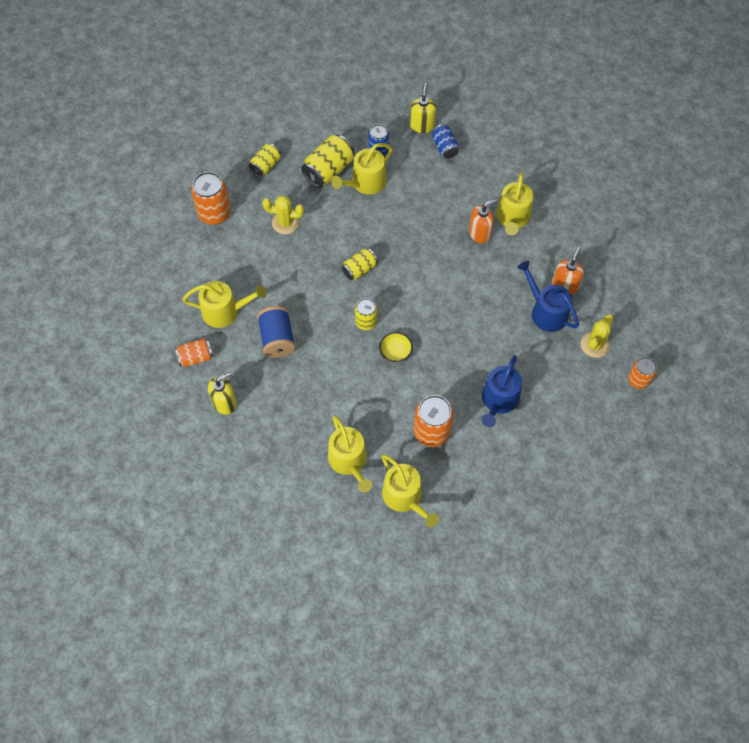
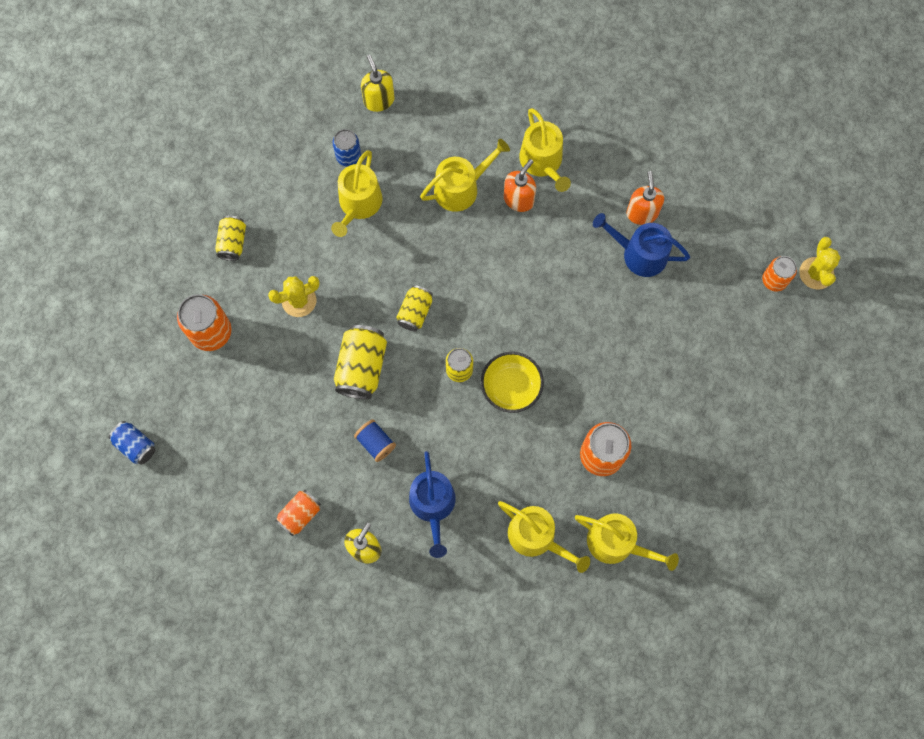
camera: 30 degrees left, 10 degrees up
(225, 311) = (298, 443): yellow watering can -> yellow watering can (461, 188)
(277, 339) = (376, 443): blue spool -> blue spool, size x0.66
(329, 170) = (308, 210): yellow can -> yellow can (362, 367)
(395, 352) = (511, 387): yellow bowl -> yellow bowl, size x1.53
(444, 147) = (420, 114): blue can -> blue can (136, 445)
(498, 400) = (649, 382): blue watering can -> blue watering can (433, 505)
(595, 345) = (709, 264): yellow cactus -> yellow cactus (816, 273)

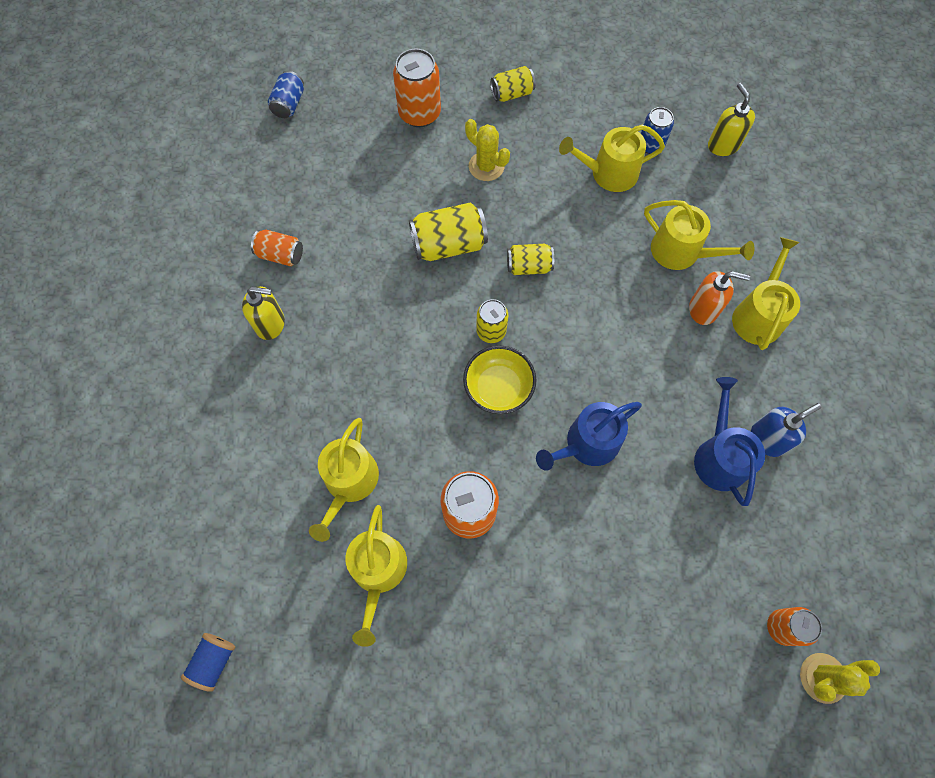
camera: 65 degrees right, 5 degrees down
(376, 443) = (379, 289): blue spool -> blue spool (214, 661)
(379, 100) = (723, 145): yellow soap dispenser -> yellow soap dispenser turned 60 degrees counterclockwise
(433, 505) = (339, 367): blue watering can -> blue watering can (587, 444)
(543, 162) = (758, 315): yellow watering can -> yellow watering can turned 150 degrees clockwise
(642, 213) = (767, 439): orange soap dispenser -> blue soap dispenser

